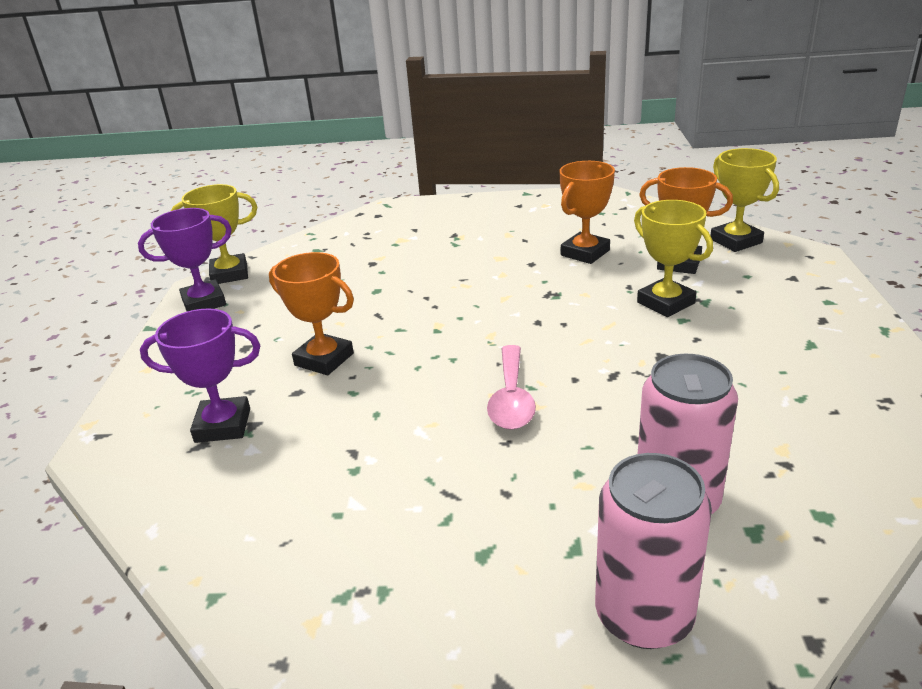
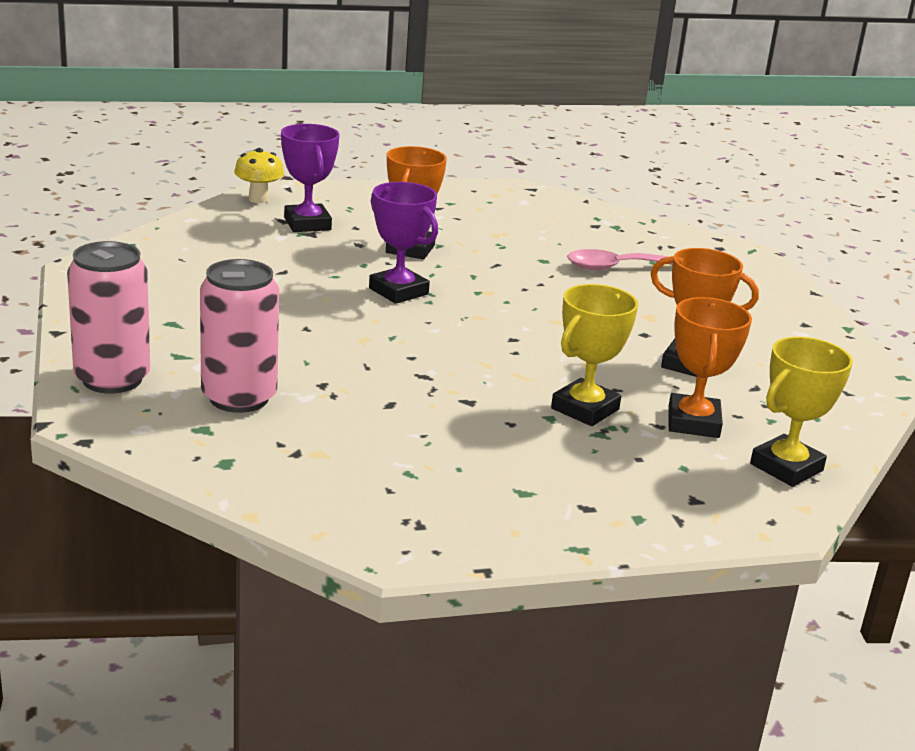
camera: 70 degrees right, 5 degrees down
(121, 462) = (258, 199): none -> yellow mushroom
(204, 302) = (488, 193): purple trophy -> purple trophy (398, 291)
(229, 274) = (545, 196): yellow trophy -> none
(511, 399) = (370, 328): pink spoon -> pink spoon (617, 267)

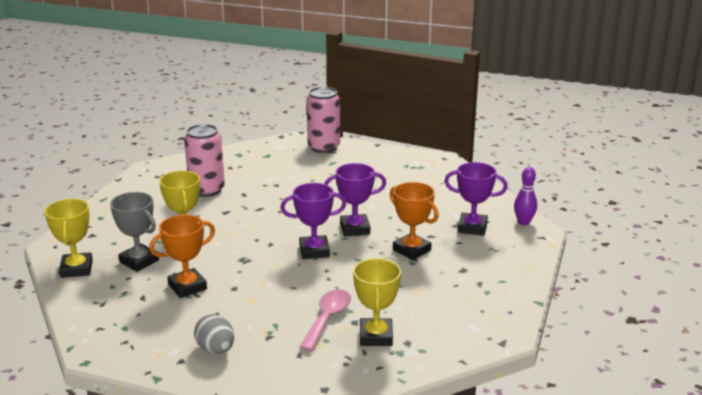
camera: 125 degrees right, 0 degrees up
(239, 398) = (283, 166): pink can -> pink can (207, 190)
(258, 199) = (523, 222): yellow mushroom -> purple bowling pin
(491, 305) = (314, 251): none -> purple trophy
(608, 240) = (376, 336): none -> yellow trophy
(693, 422) = (139, 261): orange trophy -> grey trophy
(759, 311) = (216, 350): none -> grey egg

